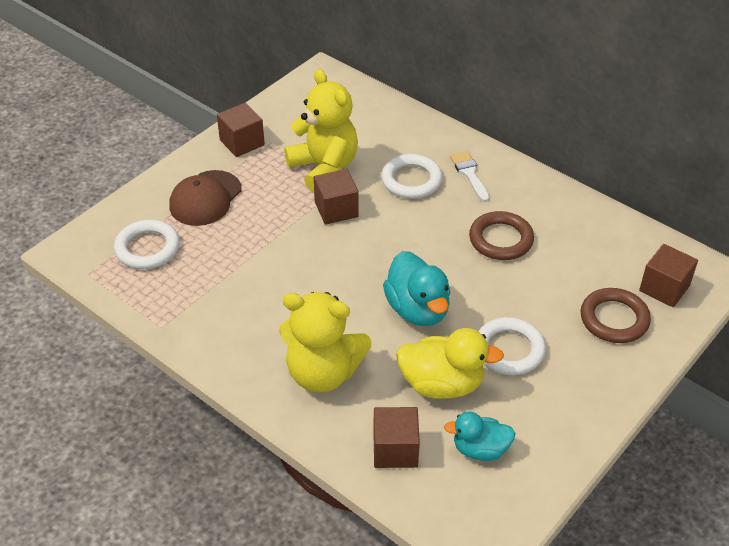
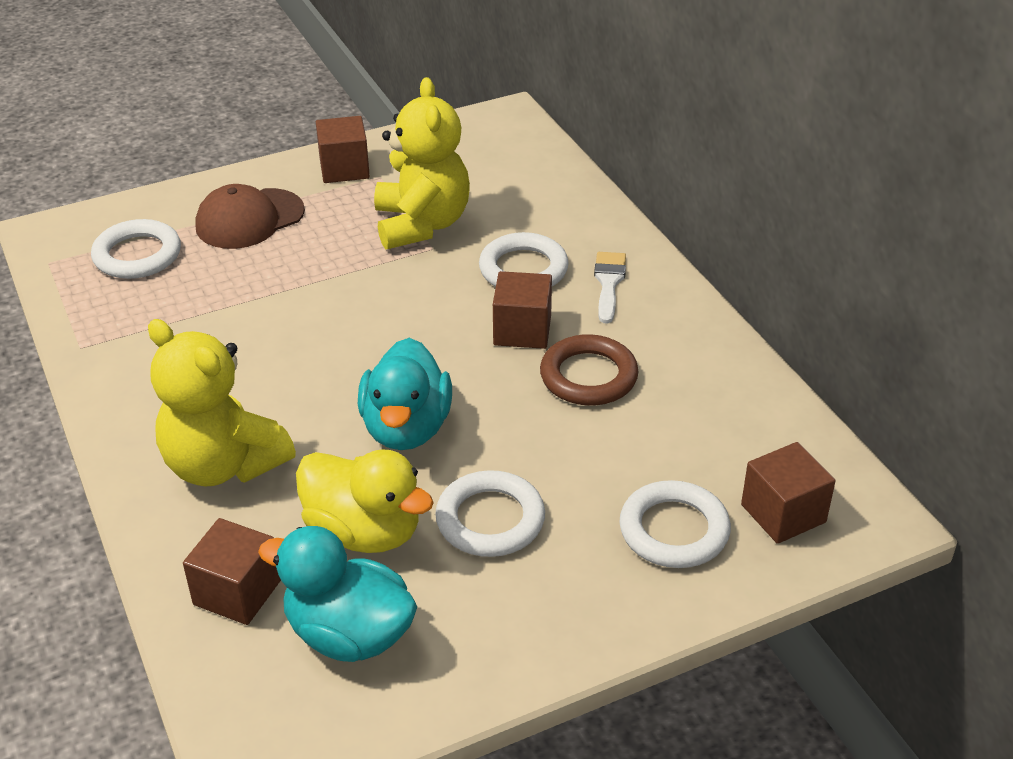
camera: 25 degrees right, 5 degrees down
(336, 209) = (398, 276): brown cube -> brown cube (522, 330)
(480, 449) = (349, 634): turquoise duck -> turquoise duck, size x1.54
(614, 319) = (674, 530): brown ring -> white ring

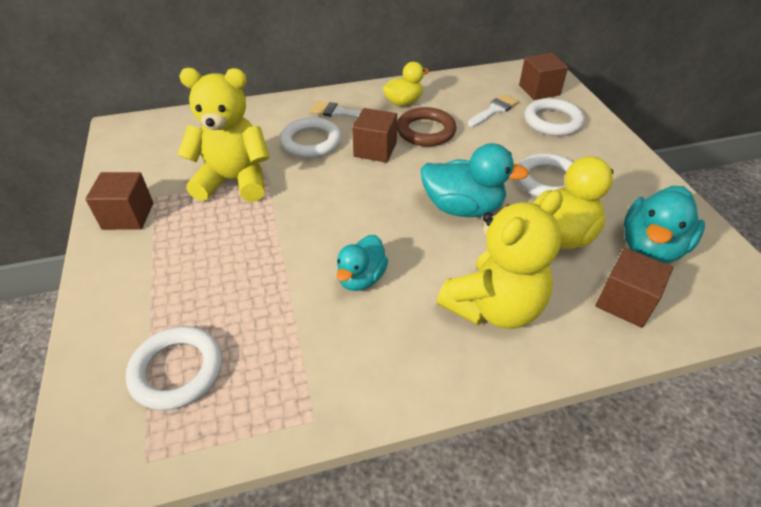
camera: 80 degrees left, 5 degrees up
(249, 219) = (166, 280): brown cap -> none
(263, 352) = (361, 278): none -> turquoise duck
(666, 344) = (403, 102): none -> yellow duck
(682, 452) = (494, 110): none -> white brush

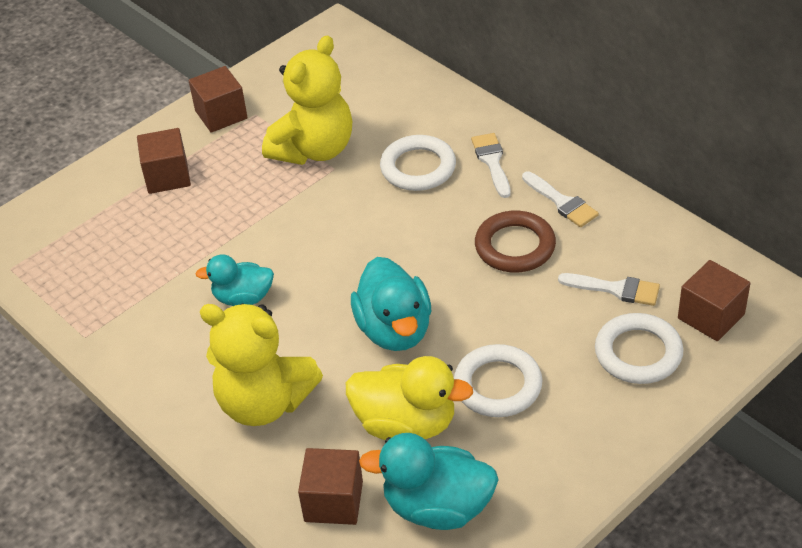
camera: 65 degrees right, 0 degrees up
(177, 370) = (85, 241): white ring -> none
(234, 181) = (314, 149): yellow teddy bear -> yellow teddy bear turned 60 degrees clockwise
(375, 150) = (444, 221): brown cube -> brown cube (167, 176)
(403, 102) = (562, 202): yellow duck -> white brush

